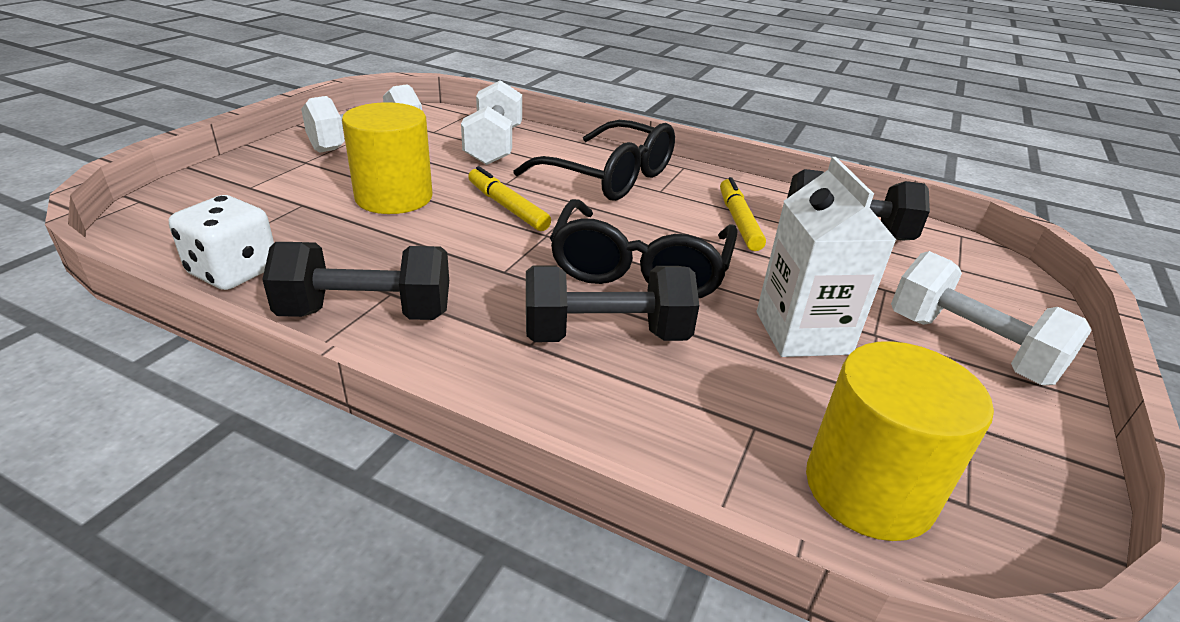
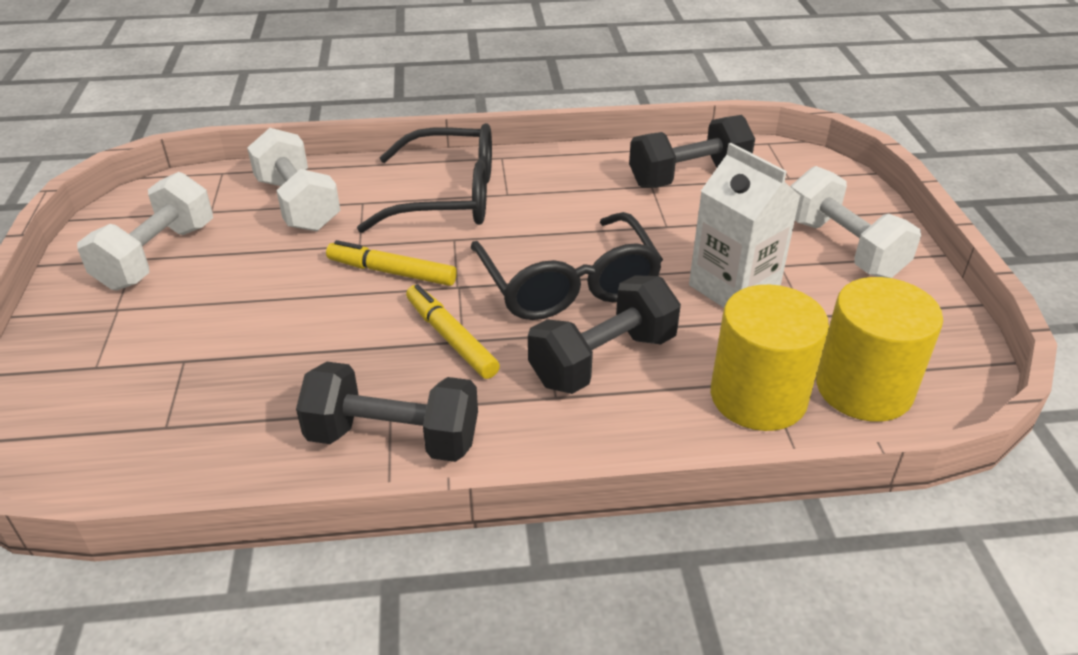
camera: 30 degrees left, 5 degrees up
(234, 272) = (215, 463): white dice -> none
(367, 313) = (393, 438): black dumbbell -> black dumbbell turned 45 degrees clockwise
(394, 197) = (270, 310): yellow cylinder -> yellow cylinder (758, 397)
(738, 221) = (600, 200): yellow marker -> yellow marker (451, 338)
(969, 348) = (843, 248): white dumbbell -> white dumbbell turned 45 degrees clockwise

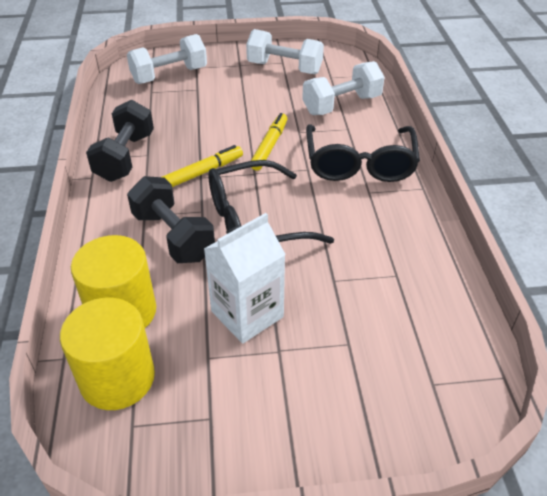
camera: 90 degrees right, 5 degrees up
(688, 176) = (417, 302): black dumbbell -> none
(843, 248) = (307, 406): white dumbbell -> white dumbbell (169, 75)

